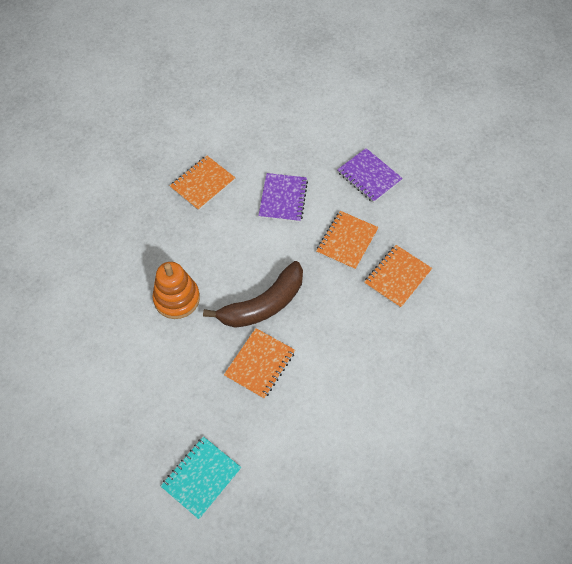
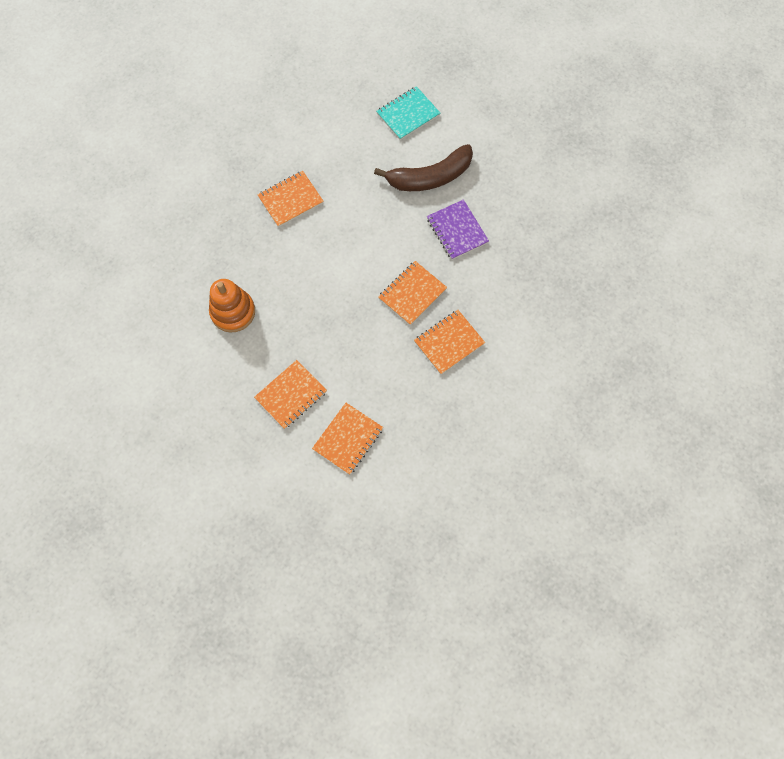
camera: 15 degrees right, 10 degrees up
(201, 477) = (207, 485): turquoise notebook -> turquoise notebook (408, 114)
(263, 304) = (312, 338): brown banana -> brown banana (430, 177)
(283, 199) = (364, 234): purple notebook -> none
(331, 392) = (348, 439): none -> orange notebook

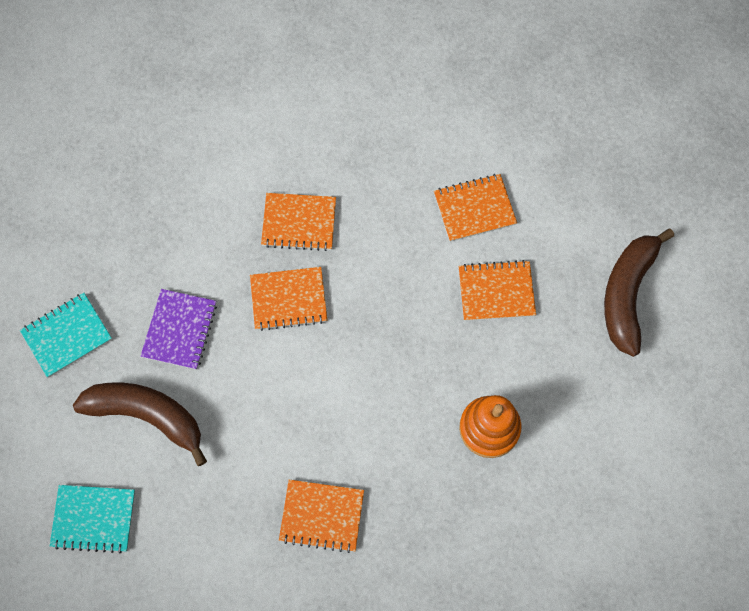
camera: 140 degrees left, 0 degrees up
(205, 459) = (627, 294): none -> brown banana
(514, 182) = (67, 335): none -> turquoise notebook

